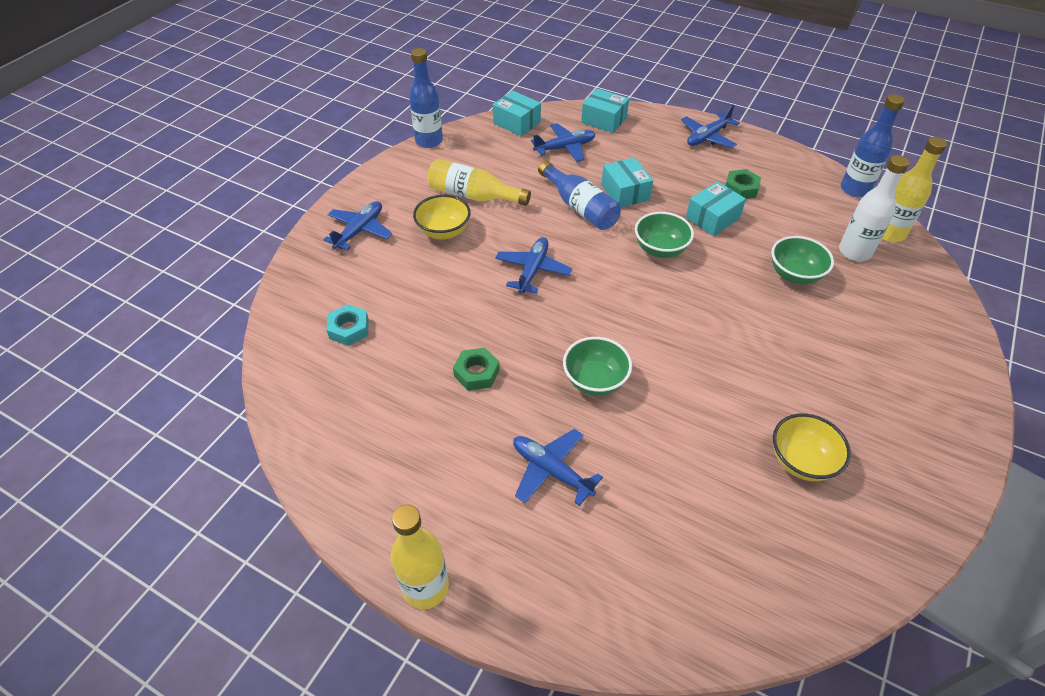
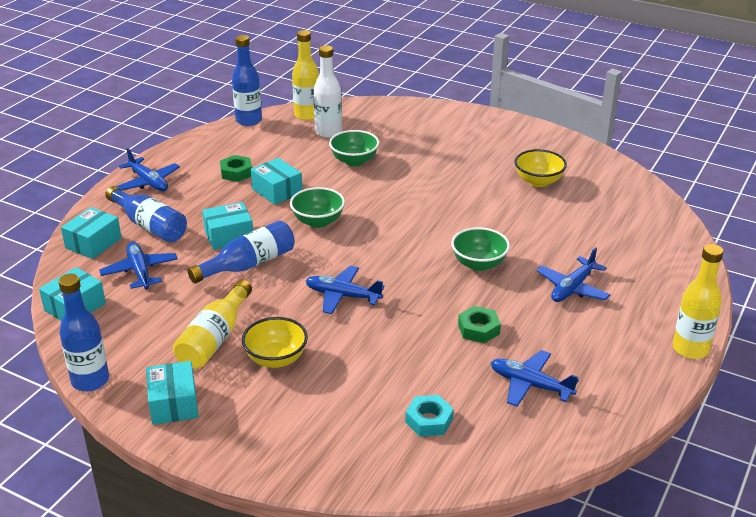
camera: 90 degrees left, 15 degrees down
(360, 230) = (265, 429): blue plane -> blue plane (530, 385)
(397, 182) = (174, 404): none -> turquoise box
(635, 145) = (149, 225): none -> blue bottle

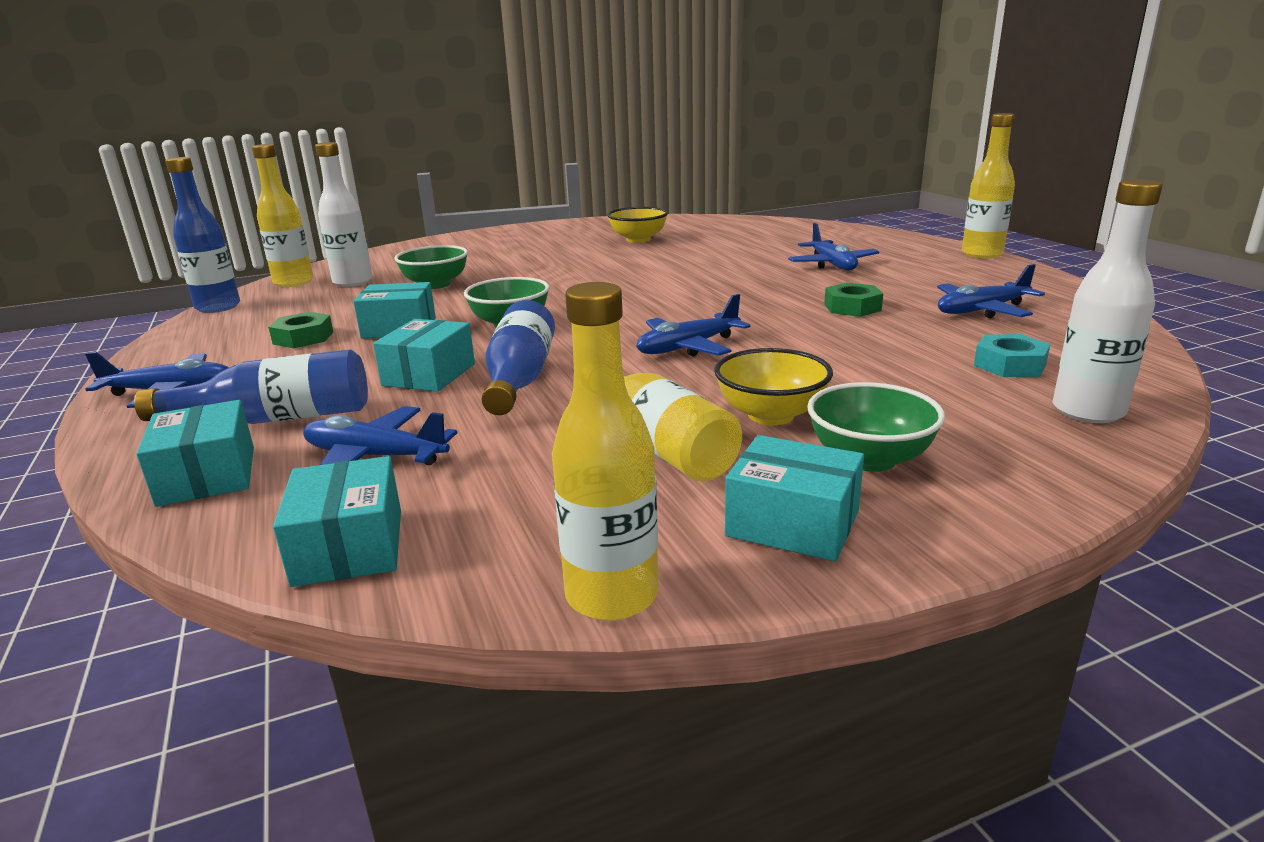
camera: 50 degrees left, 10 degrees down
(90, 381) = (612, 595): blue bottle -> yellow bottle
(378, 464) = (1088, 411): none -> white bottle
(479, 264) = (733, 283): green bowl -> green bowl (869, 459)

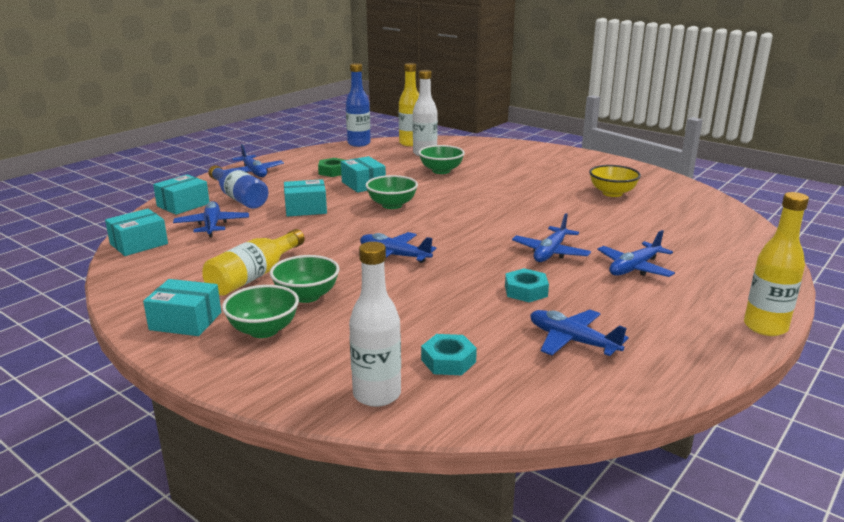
camera: 60 degrees right, 0 degrees up
(520, 379) = (314, 228): blue bottle -> none
(612, 595) = (117, 296): yellow bottle -> none
(763, 283) = (550, 252): none -> blue plane
(771, 415) = (306, 296): yellow bowl -> green bowl
(792, 523) = (185, 321): turquoise box -> turquoise box turned 75 degrees counterclockwise
(852, 307) = (526, 291): green nut -> turquoise nut

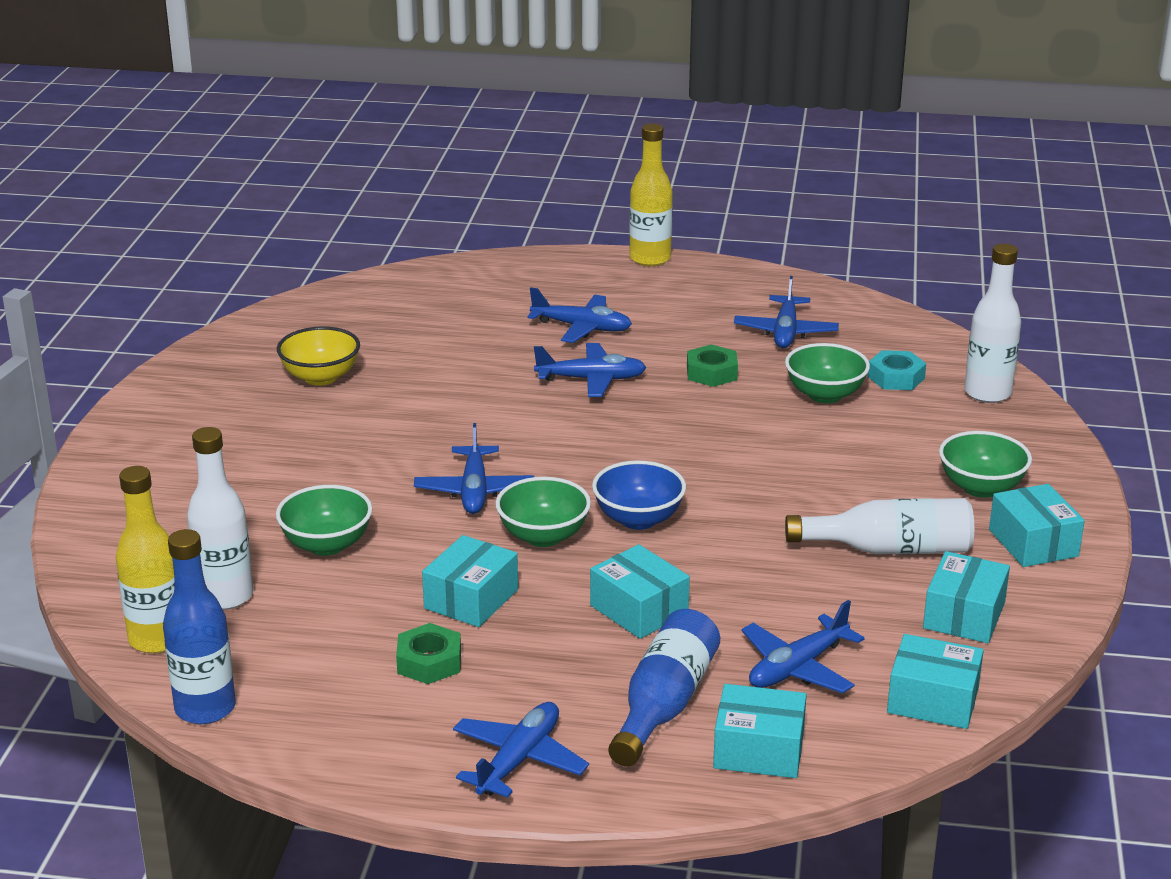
camera: 120 degrees left, 5 degrees up
(171, 273) = (964, 615): none -> turquoise box
(254, 276) = (889, 549): yellow bottle -> white bottle
(306, 296) = (886, 492): green bowl -> green bowl (825, 395)
(377, 226) = (638, 519): none -> blue bowl
(394, 256) = (718, 474): blue plane -> blue plane (474, 491)
(526, 291) = (711, 373): turquoise nut -> green nut

